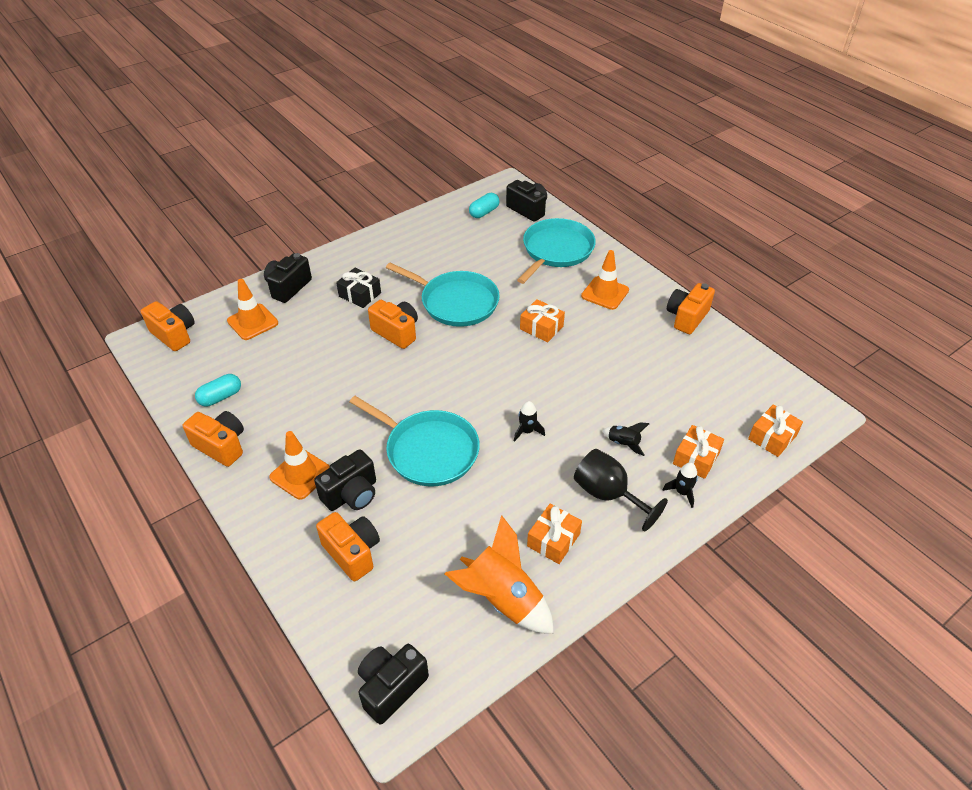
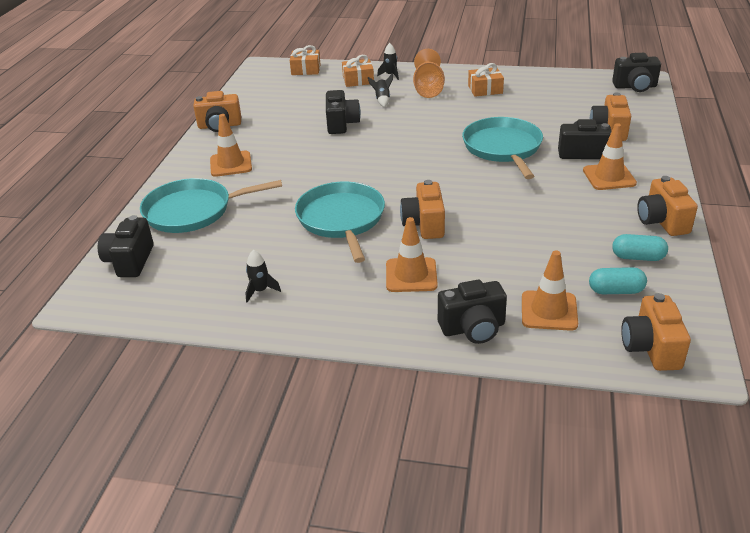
camera: 130 degrees left, 10 degrees down
(360, 294) = (411, 275): black gift -> orange traffic cone
(484, 212) = (167, 285): turquoise capsule -> turquoise capsule (615, 291)
(502, 599) = (542, 86): orange rocket -> none
(527, 431) = (426, 128): black rocket -> black rocket (260, 291)
(541, 327) = (315, 169): orange gift -> none
(602, 385) = (341, 124): none -> black camera
(608, 495) = (428, 89): black goblet -> orange goblet

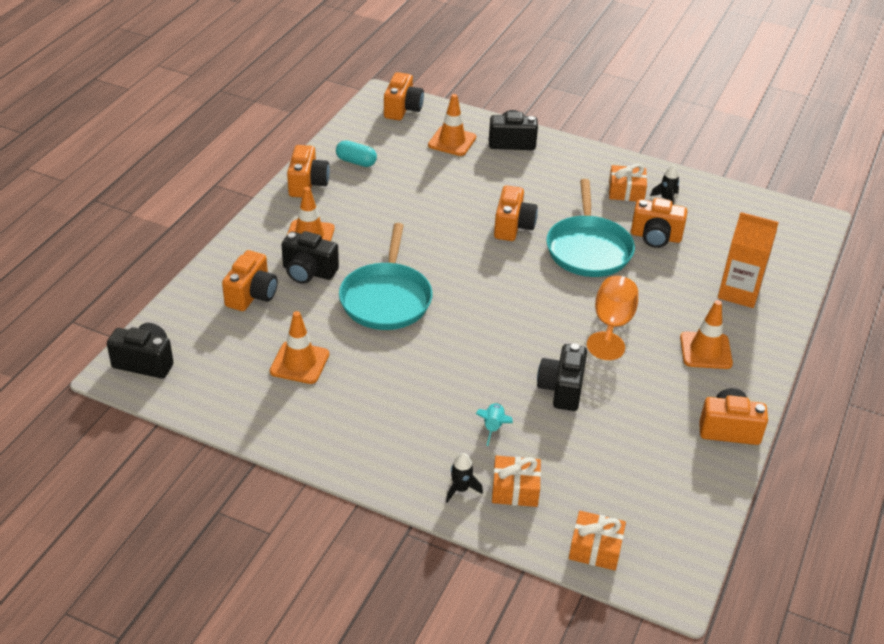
camera: 170 degrees left, 5 degrees up
(130, 261) = (787, 249): black camera -> none
(193, 211) = (739, 292): turquoise pan -> orange carton
(273, 245) = (655, 237): none -> orange camera
(382, 100) = (493, 427): black rocket -> turquoise rocket
(411, 275) = (541, 186): orange traffic cone -> orange traffic cone (299, 363)
(428, 89) = (419, 434): orange goblet -> orange goblet (612, 325)
(485, 89) = (341, 411): orange gift -> orange gift (626, 191)
(615, 291) = (394, 144): turquoise capsule -> none

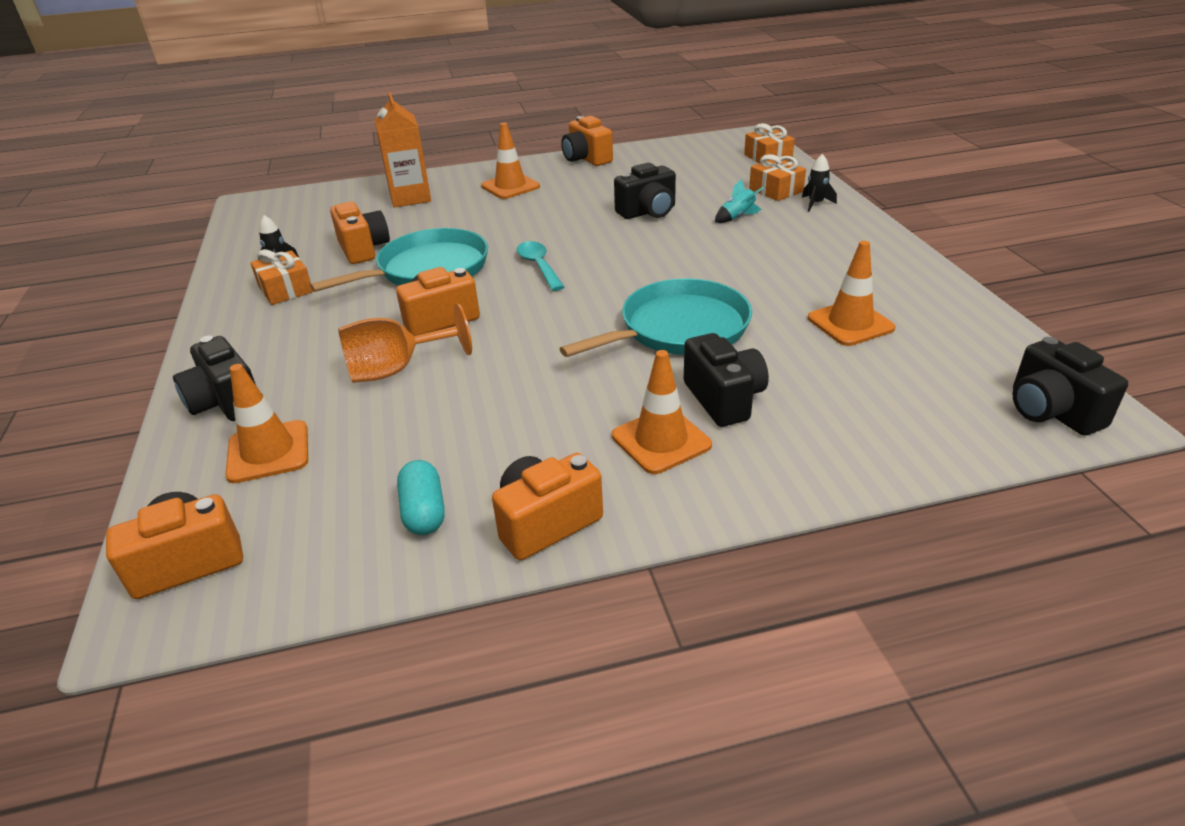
camera: 125 degrees left, 5 degrees down
(252, 295) = (829, 412): orange camera -> none
(535, 291) = (539, 266): none -> turquoise spoon
(612, 325) = (534, 223): orange goblet -> orange goblet (396, 369)

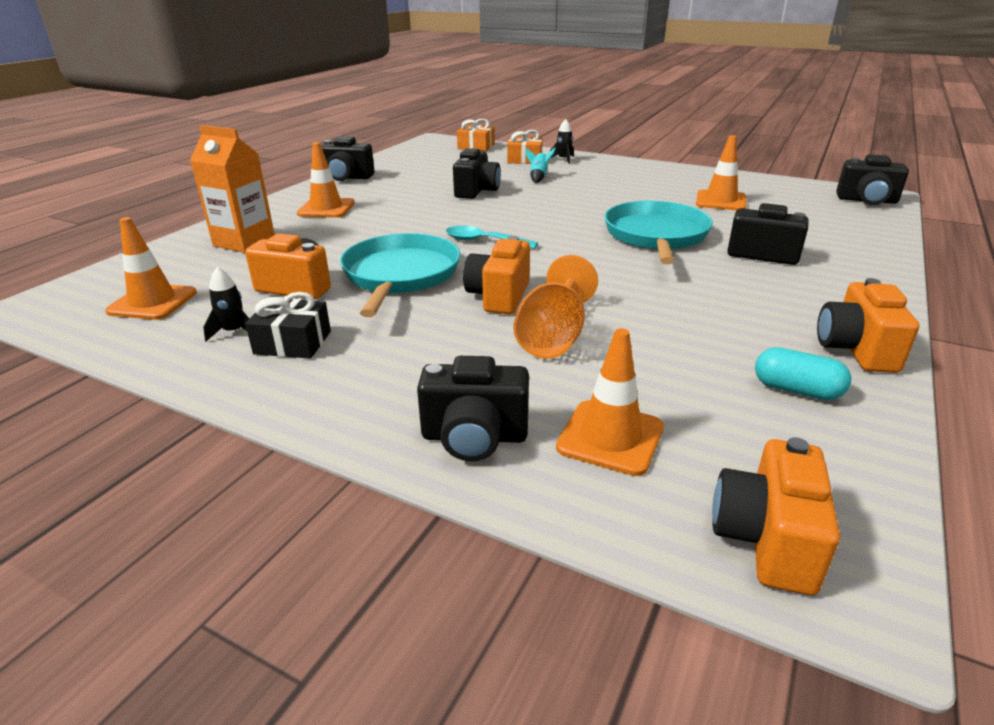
camera: 50 degrees left, 5 degrees down
(285, 289) = (293, 342): orange gift -> black gift
(586, 159) = (347, 177): orange camera -> black camera
(661, 440) = (791, 284): orange traffic cone -> orange traffic cone (152, 302)

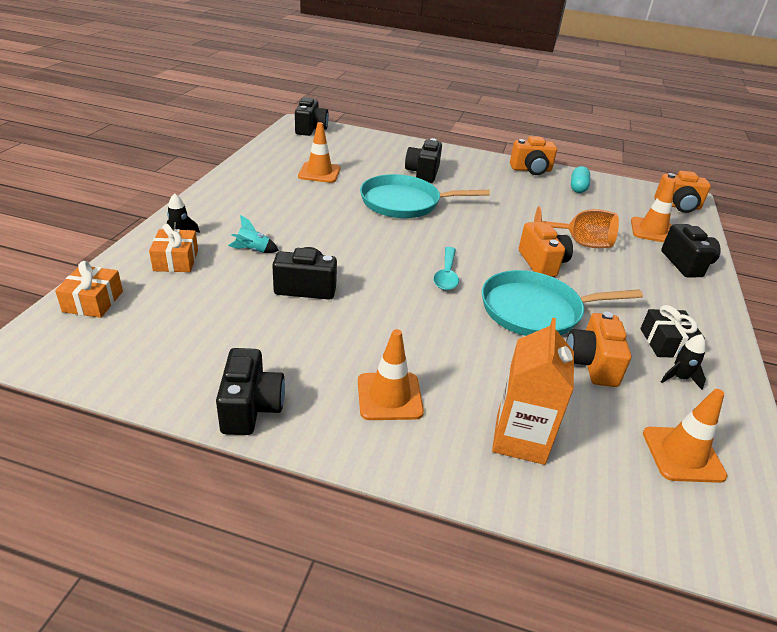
camera: 105 degrees left, 5 degrees up
(499, 297) = (542, 263): orange camera -> orange camera turned 105 degrees counterclockwise

